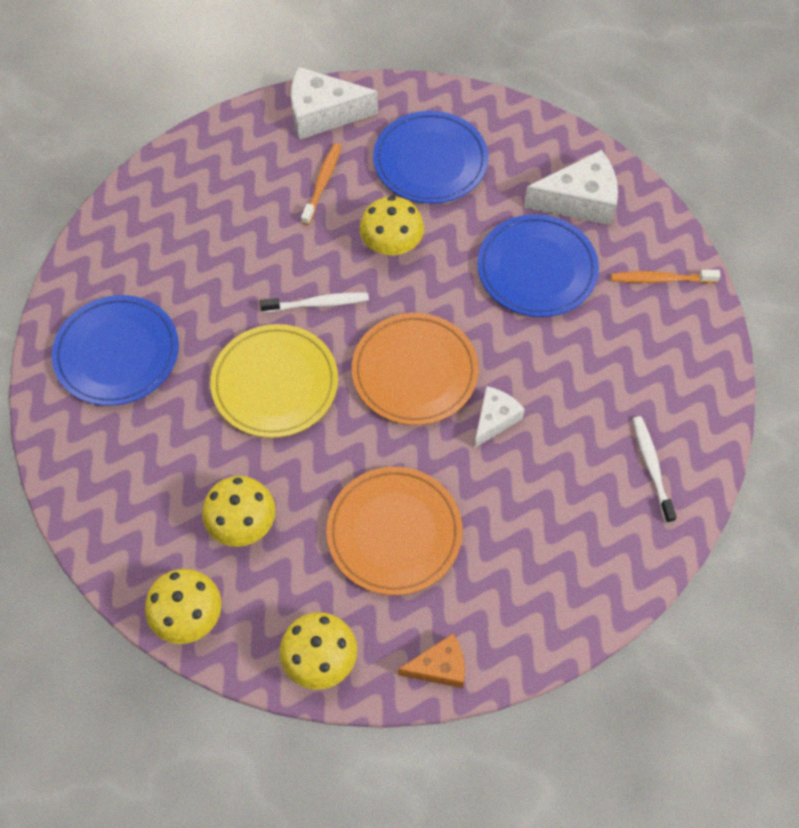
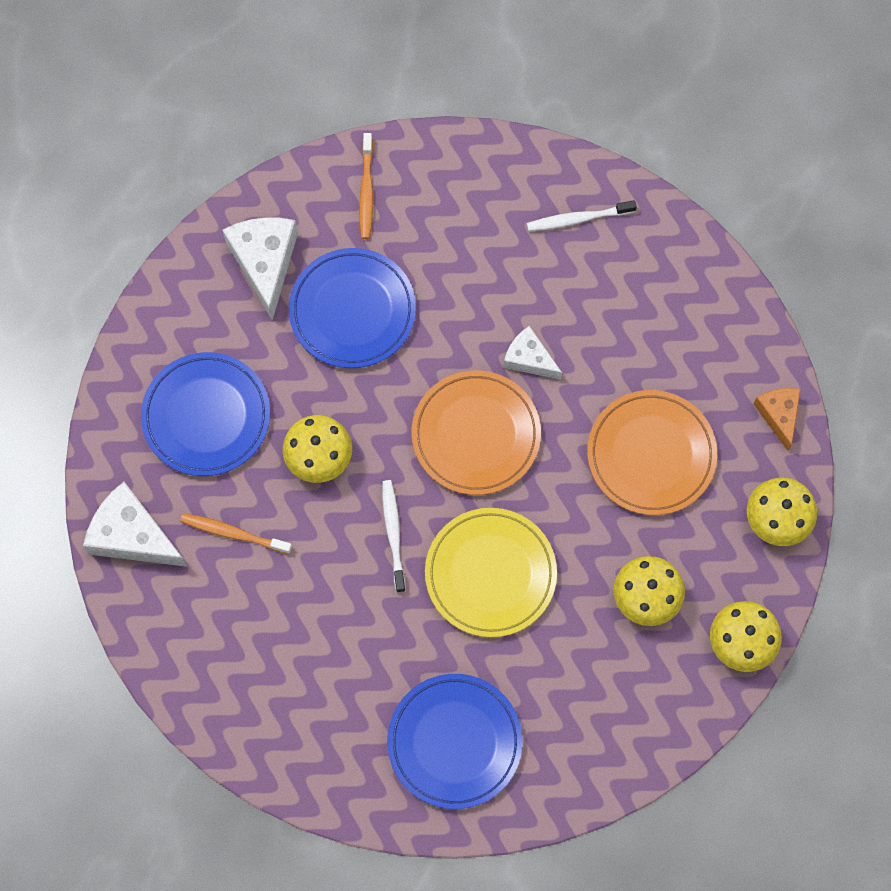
camera: 90 degrees left, 10 degrees up
(323, 114) = (132, 535): white cheese -> white cheese turned 120 degrees clockwise

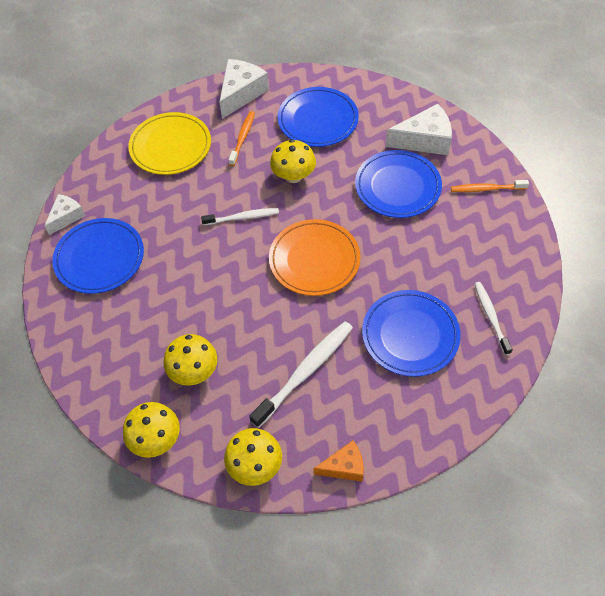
camera: 90 degrees right, 15 degrees down
(490, 574) = (214, 273): yellow plate -> yellow plate (170, 146)
(529, 359) = (374, 289): white cheese -> white cheese (66, 217)
(601, 320) = (410, 335): none -> blue plate
(651, 454) = (305, 372): orange plate -> white toothbrush

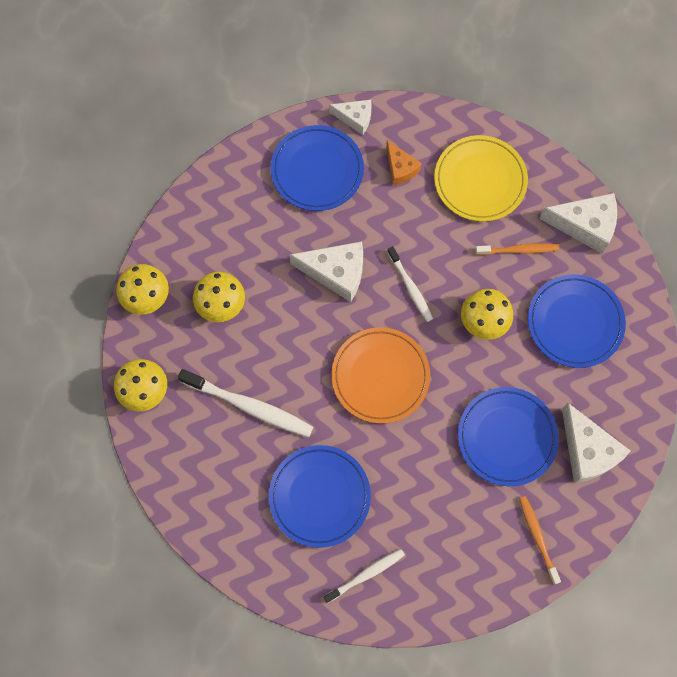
camera: 70 degrees right, 15 degrees up
(204, 268) = (336, 272): none -> white cheese
(344, 467) = (164, 469): orange cheese -> orange cheese (400, 168)

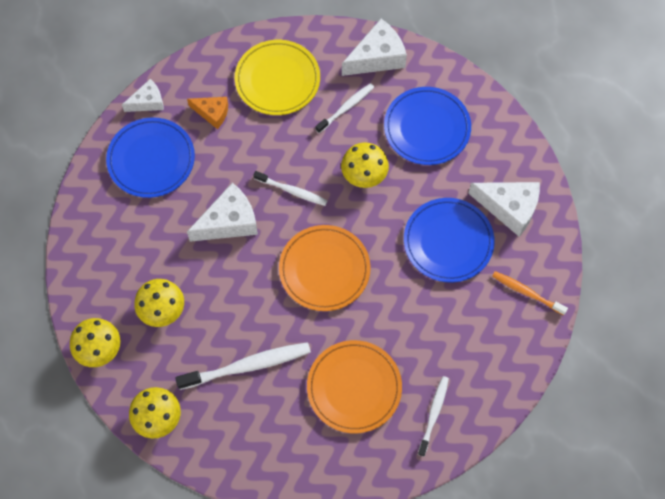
camera: 40 degrees left, 5 degrees down
(319, 496) = (354, 387): blue plate -> orange plate
(518, 250) = (346, 108): orange toothbrush -> white toothbrush

